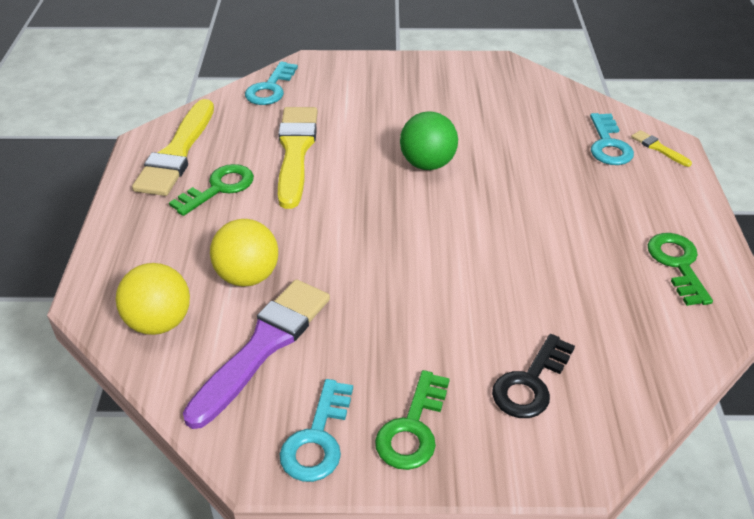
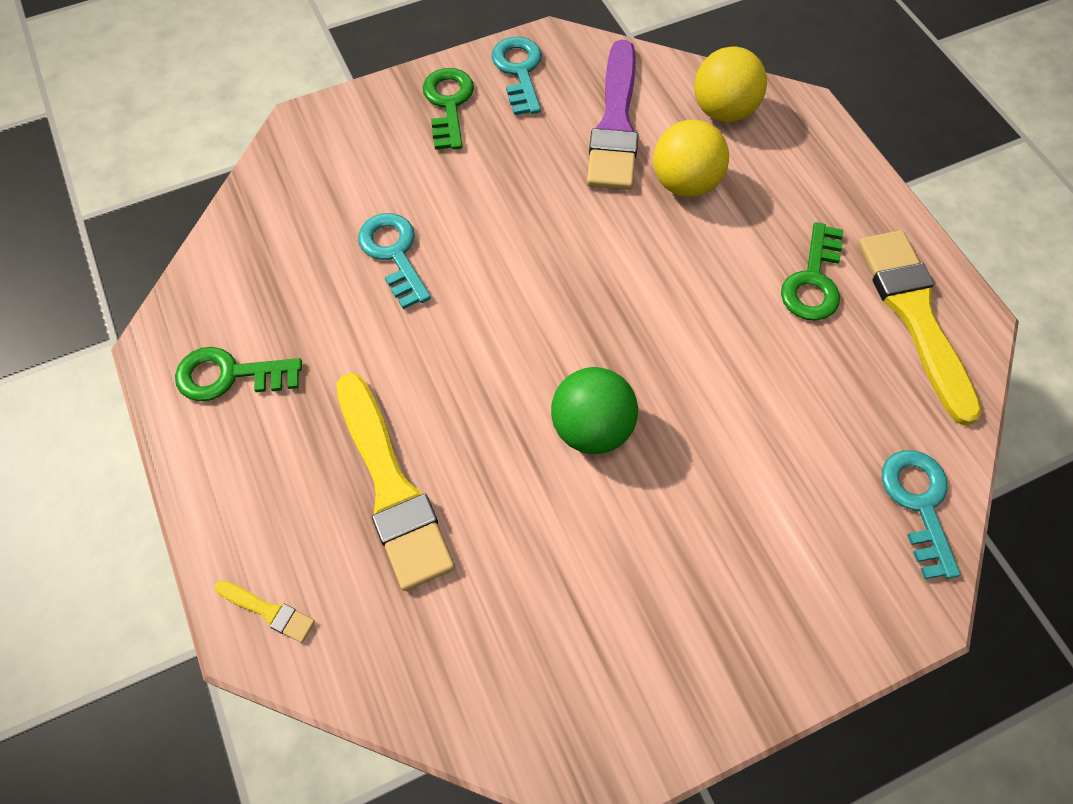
camera: 155 degrees right, 20 degrees up
(295, 151) = (775, 380): yellow brush -> yellow brush (392, 487)
(530, 383) = (362, 175): black key -> none
(608, 145) = (348, 586): turquoise key -> turquoise key (394, 254)
(677, 264) = (230, 375): green key -> green key turned 120 degrees clockwise

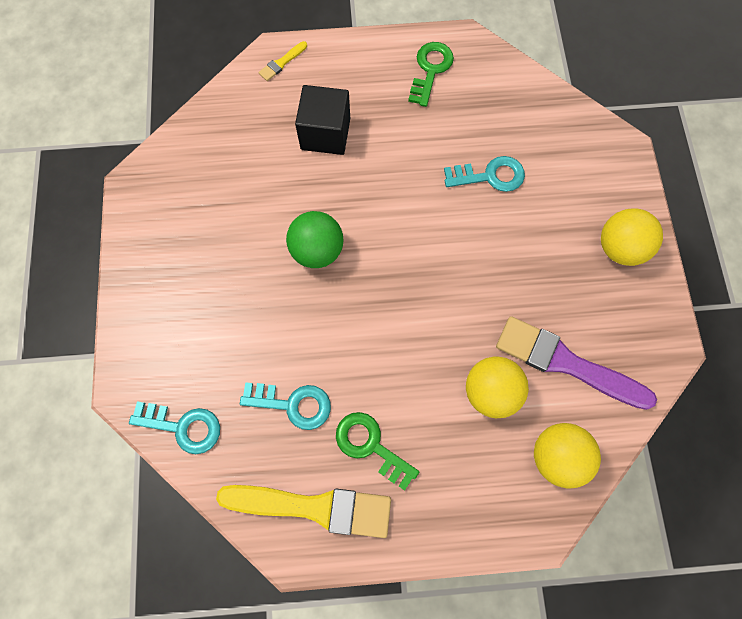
camera: 110 degrees right, 10 degrees up
(392, 487) = (325, 133): yellow brush -> black cube
(448, 104) = (619, 248): green key -> yellow ball
(519, 71) = (642, 310): turquoise key -> turquoise key (293, 404)

